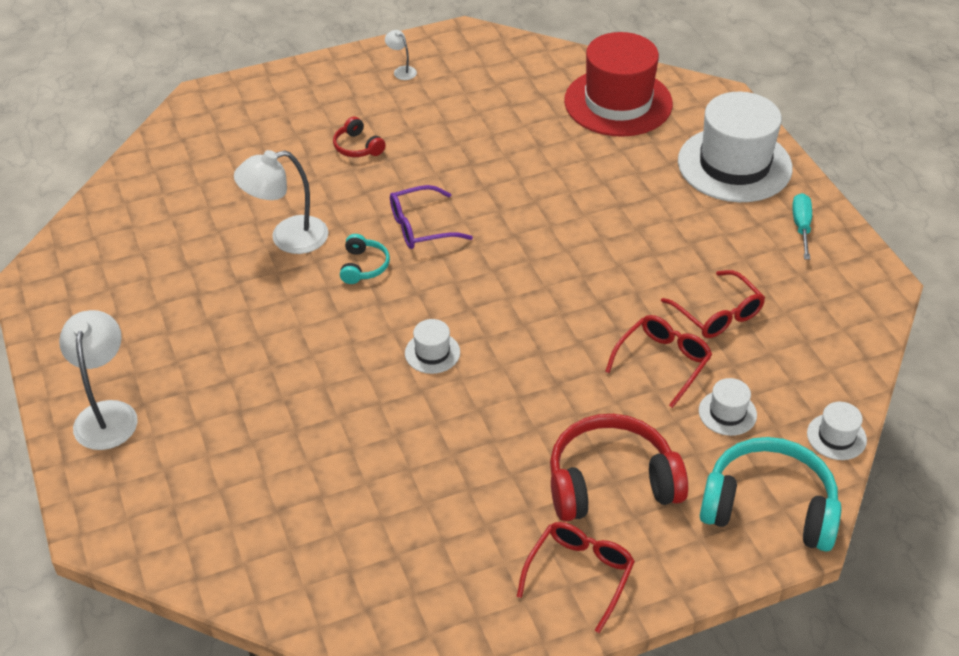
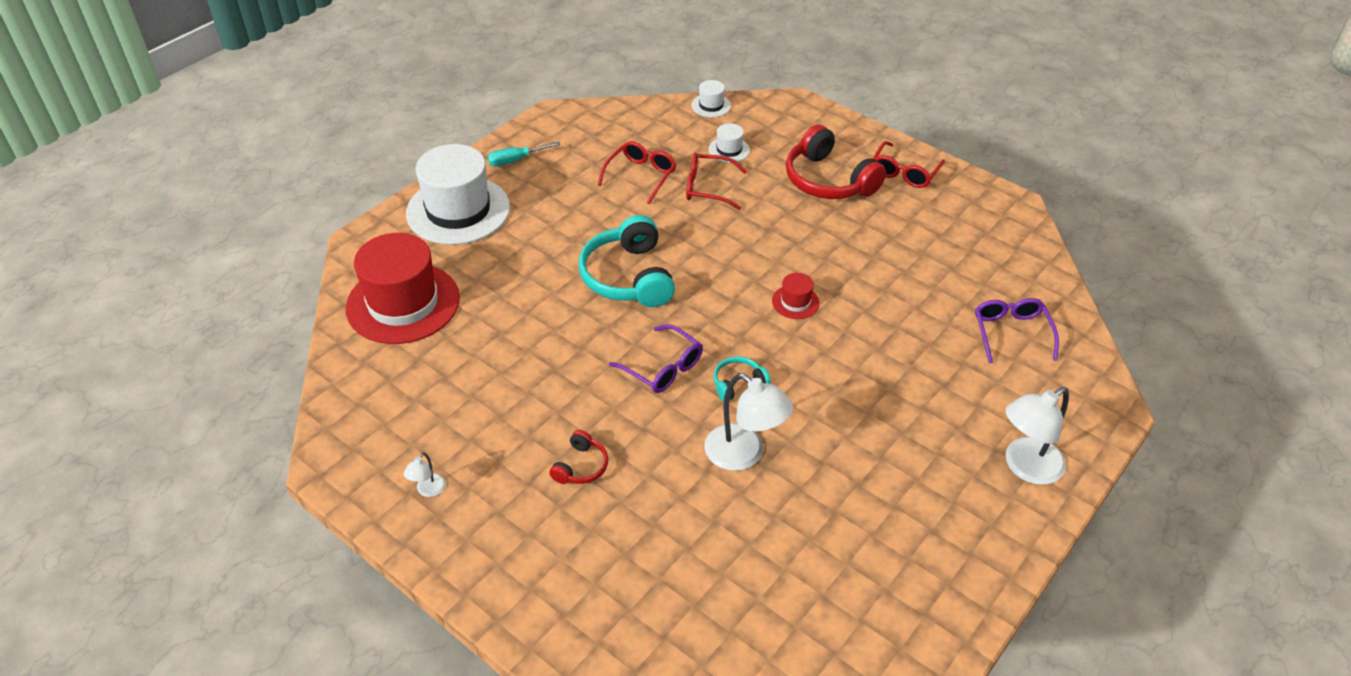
camera: 120 degrees left, 0 degrees up
(252, 510) = (1011, 333): none -> purple glasses
(432, 353) = (795, 302): white hat -> red hat
(580, 574) = (904, 172): red glasses -> red glasses turned 60 degrees counterclockwise
(769, 507) = (788, 118): turquoise headphones -> turquoise headphones (628, 277)

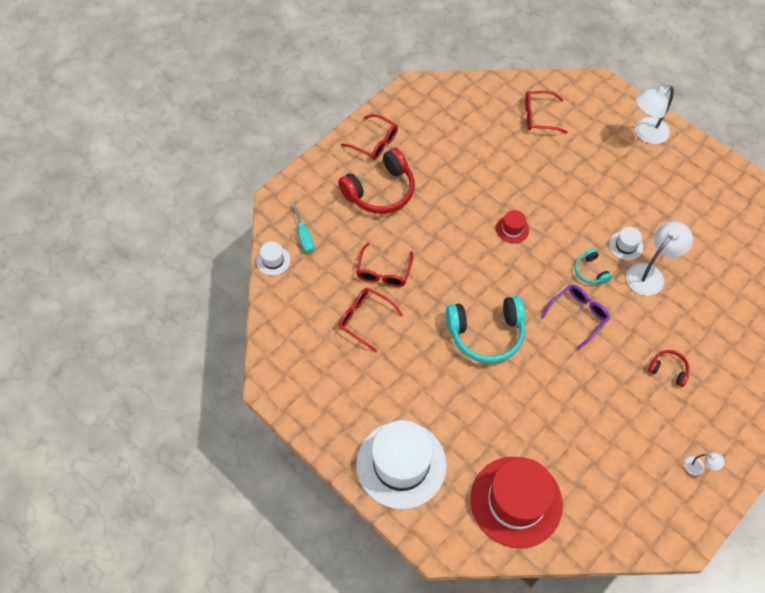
camera: 85 degrees left, 15 degrees up
(516, 160) = (335, 418): turquoise screwdriver -> turquoise screwdriver (304, 236)
(729, 150) = (336, 253): white hat -> white hat (626, 245)
(1011, 333) = (539, 116): purple glasses -> red glasses
(1025, 467) = (645, 134): white lamp -> white lamp turned 90 degrees clockwise

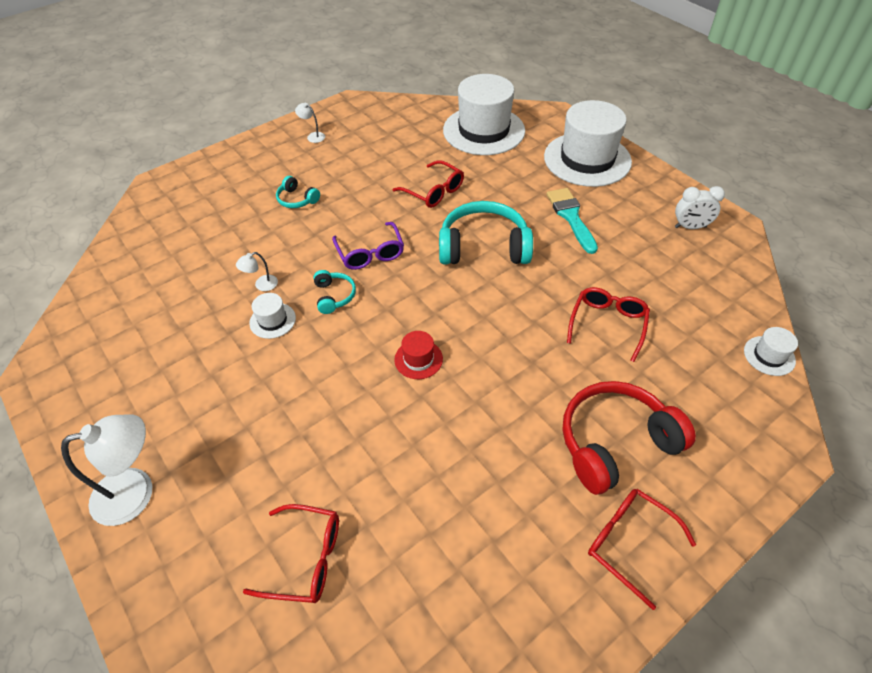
camera: 170 degrees left, 10 degrees down
(304, 236) = (730, 385): turquoise screwdriver -> none
(309, 379) = (690, 227): none -> white clock
(365, 319) = (630, 275): red glasses -> red glasses (434, 191)
(414, 378) = (571, 217): none -> turquoise brush
(516, 501) = (483, 130): red hat -> white hat
(578, 315) = (370, 253): purple glasses -> purple glasses turned 75 degrees counterclockwise
(650, 274) = (261, 285): white lamp -> white lamp, size x0.47
(668, 369) = (297, 199): red headphones -> turquoise headphones

